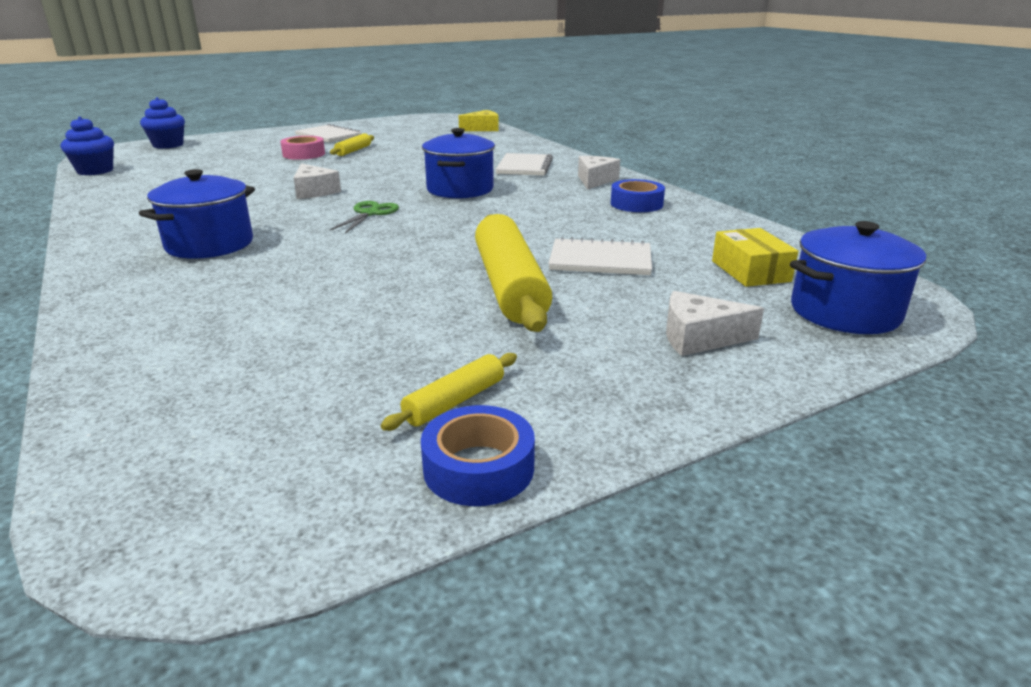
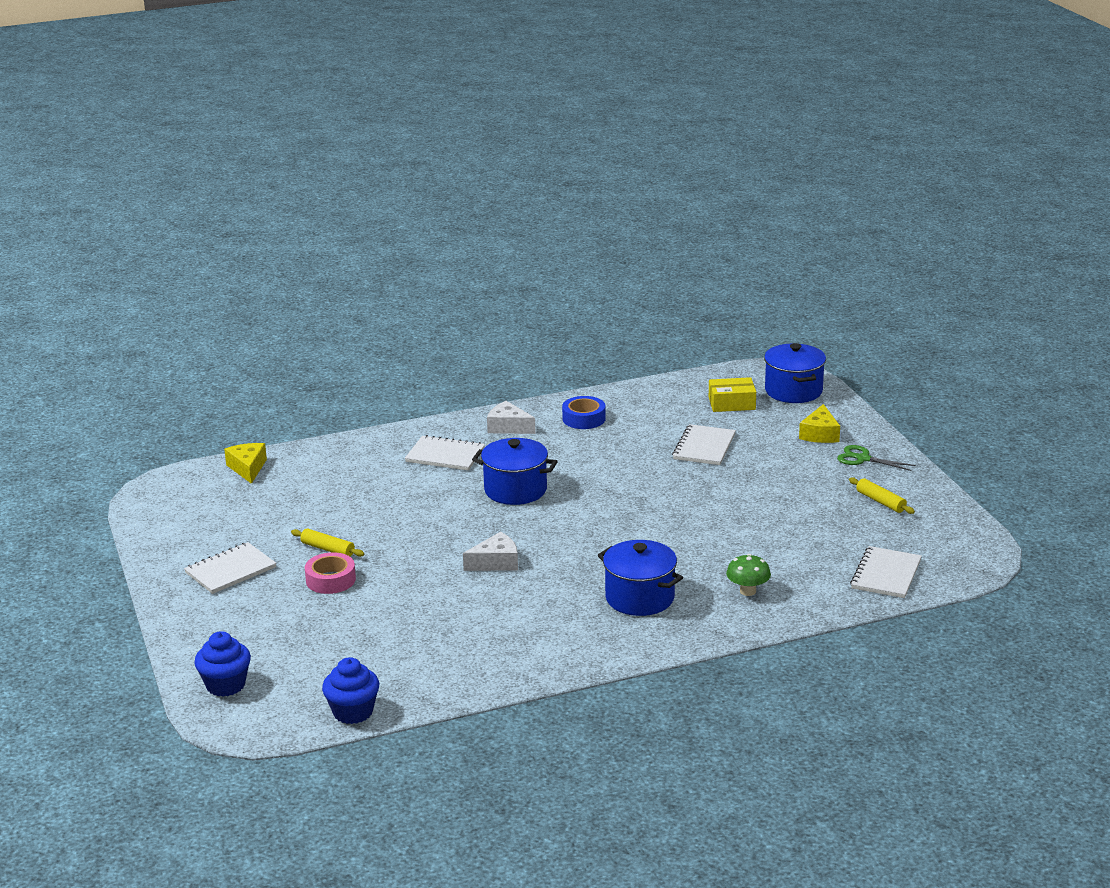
camera: 80 degrees left, 0 degrees up
(172, 409) = (886, 574): none -> white notebook
(187, 298) = (748, 591): none -> green mushroom
(370, 213) = (576, 532): green scissors -> green scissors (863, 459)
(478, 468) = (932, 498): blue tape -> none
(509, 286) = (743, 480): yellow rolling pin -> none
(699, 338) = (820, 434): white cheese -> yellow cheese

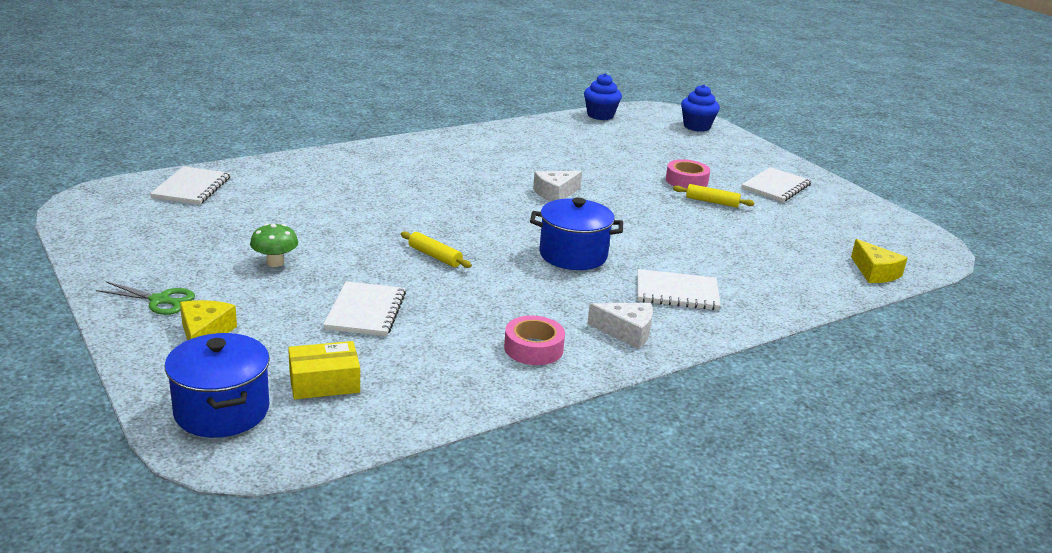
camera: 165 degrees right, 0 degrees up
(584, 419) = (533, 348): blue tape -> pink tape
(639, 598) = (420, 171): blue pot -> none
(748, 591) = (325, 175): green mushroom -> green mushroom (275, 262)
(880, 501) = (163, 250): yellow rolling pin -> yellow rolling pin (435, 256)

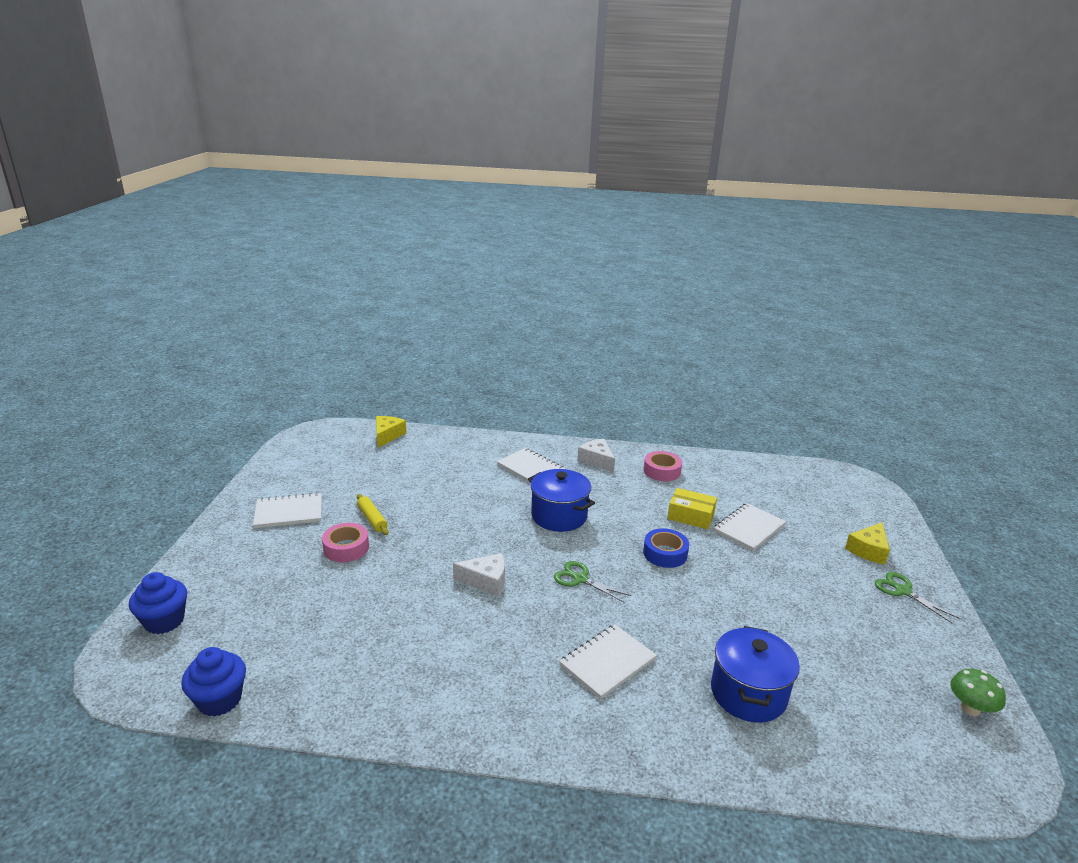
camera: 140 degrees left, 0 degrees up
(191, 188) = (870, 753): white notebook -> white notebook (607, 662)
(222, 411) = (862, 500): blue pot -> blue pot (748, 693)
(275, 262) = (801, 596): green mushroom -> green mushroom (970, 709)
(324, 382) = (798, 495): yellow box -> yellow box (691, 516)
(435, 256) = (665, 553): yellow rolling pin -> blue tape
(486, 215) = (580, 579): none -> green scissors

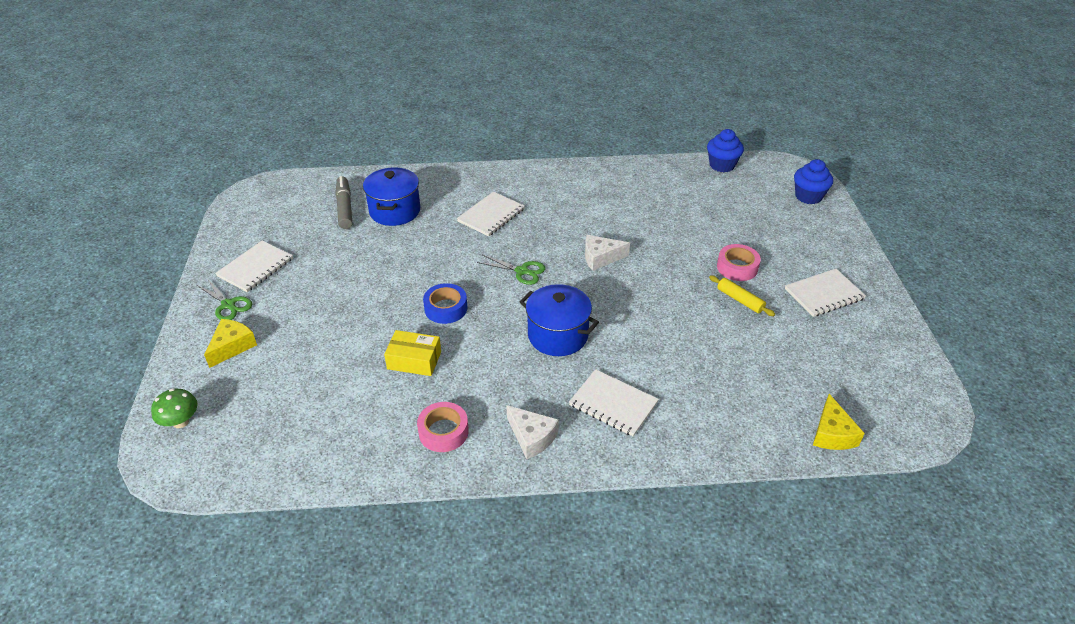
camera: 170 degrees right, 15 degrees up
(749, 528) = (352, 354): white notebook -> white notebook (255, 267)
(828, 713) = (344, 207): none -> grey marker
(970, 709) = (243, 223): green mushroom -> green mushroom (181, 422)

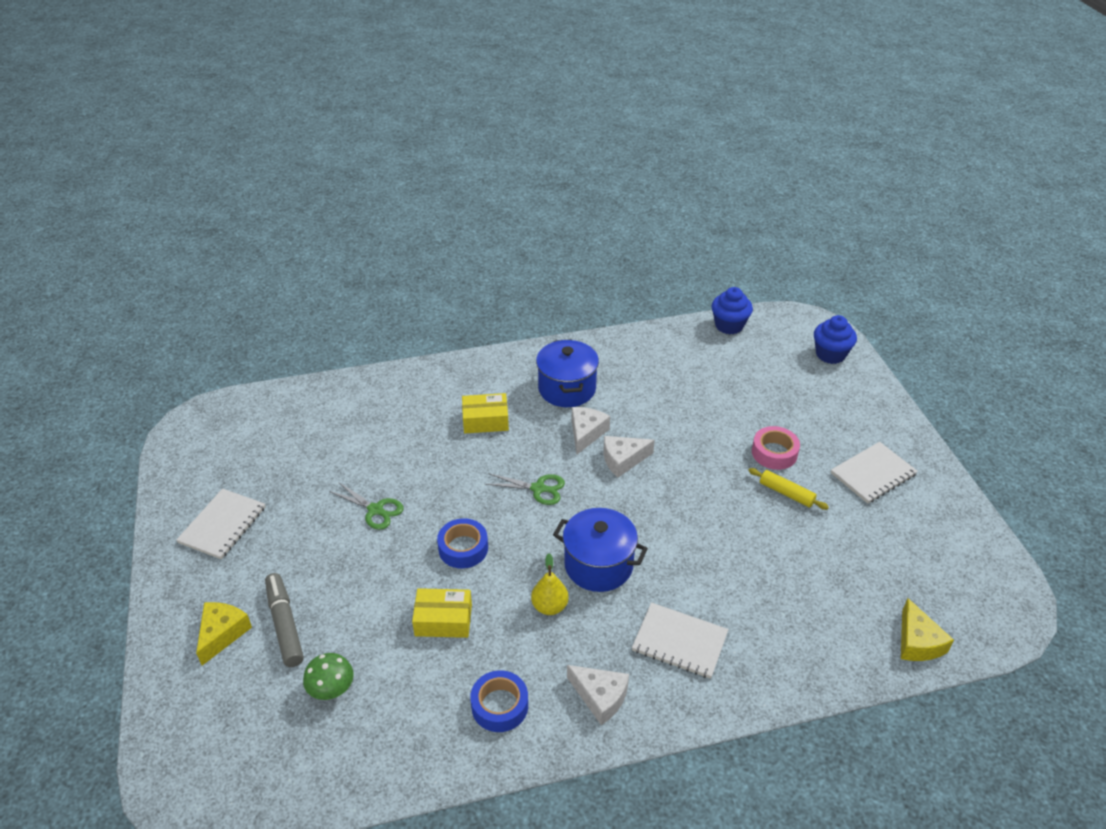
camera: 10 degrees left, 0 degrees up
(181, 422) = (186, 742): green mushroom -> green mushroom (332, 690)
(228, 305) = (202, 579): green scissors -> green scissors (375, 510)
(344, 207) = (310, 431): grey marker -> grey marker (285, 624)
(395, 211) = (371, 429): blue pot -> blue pot (567, 389)
(443, 432) = (499, 706): pink tape -> blue tape
(491, 215) = (485, 420): white notebook -> yellow box
(507, 362) = (549, 606): none -> yellow pear
(574, 234) = (586, 433): none -> white cheese

